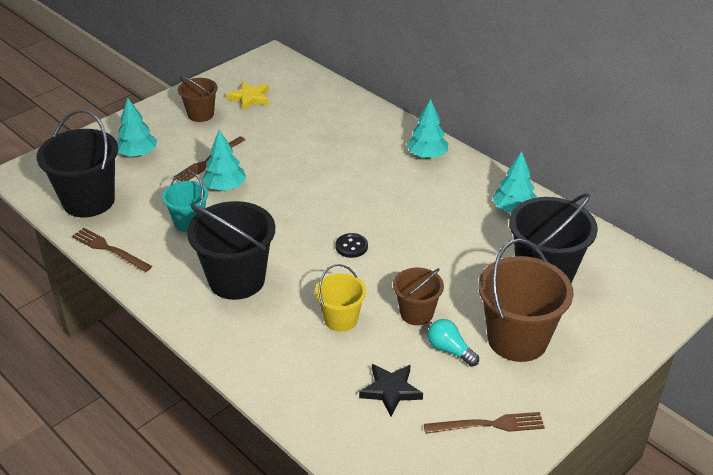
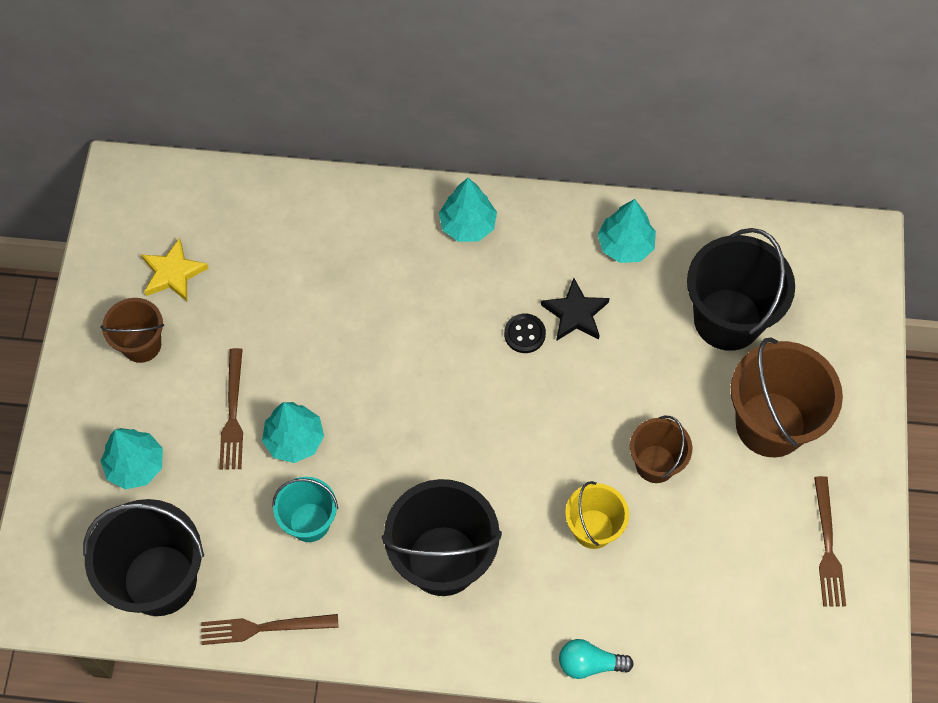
camera: 40 degrees left, 25 degrees up
(351, 246) = (513, 423): black button -> black button (524, 334)
(391, 390) = (715, 577): black star -> black star (575, 313)
(450, 350) = (724, 486): turquoise light bulb -> turquoise light bulb (589, 663)
(488, 425) = (827, 546): brown fork -> brown fork turned 135 degrees clockwise

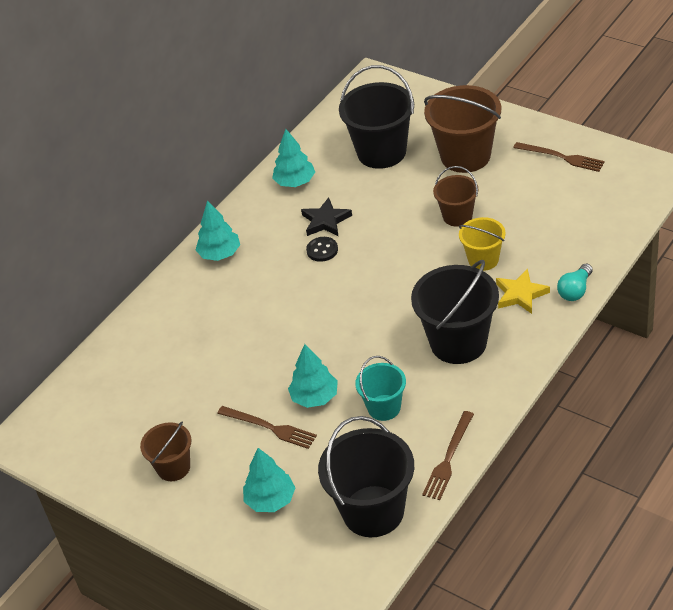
camera: 55 degrees left, 20 degrees down
(173, 273) = (129, 430): yellow star -> yellow star (520, 294)

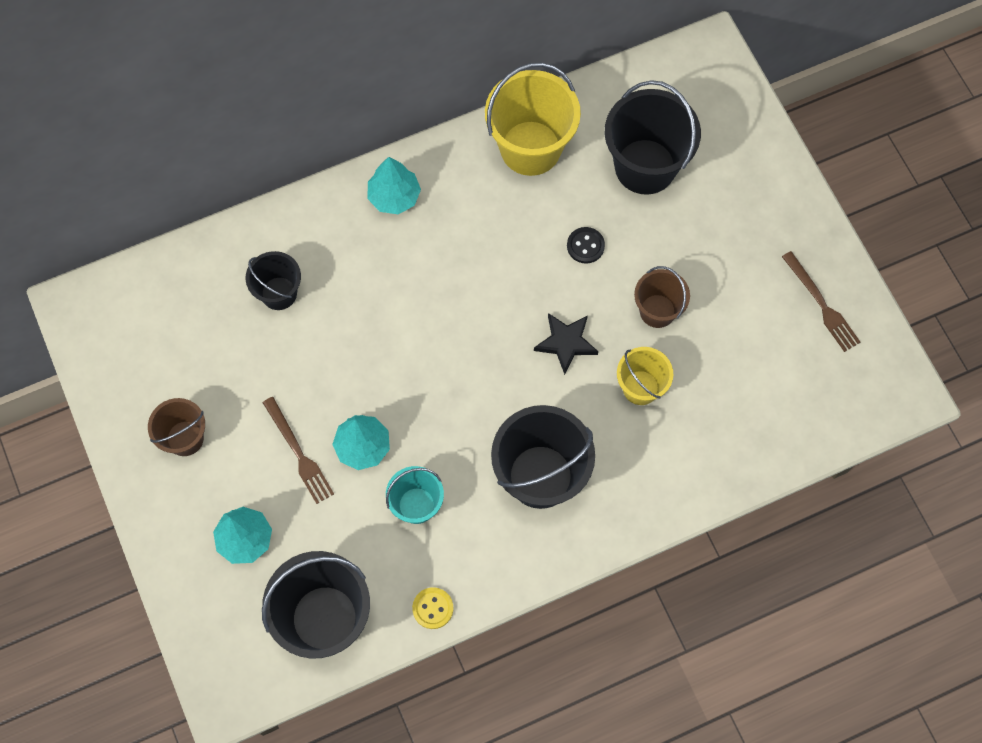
camera: 25 degrees right, 25 degrees up
(178, 348) = (279, 293): none -> black bucket
(295, 182) = (530, 148): turquoise tree -> yellow bucket
(322, 250) = (494, 262): black button -> black button (585, 246)
(325, 221) = (524, 224): black star -> black star (566, 343)
(448, 458) = (433, 608): brown fork -> yellow button
(465, 156) = (725, 233): brown bucket -> none
(520, 294) = (643, 459): yellow star -> none
(575, 290) = (699, 492): turquoise light bulb -> none

